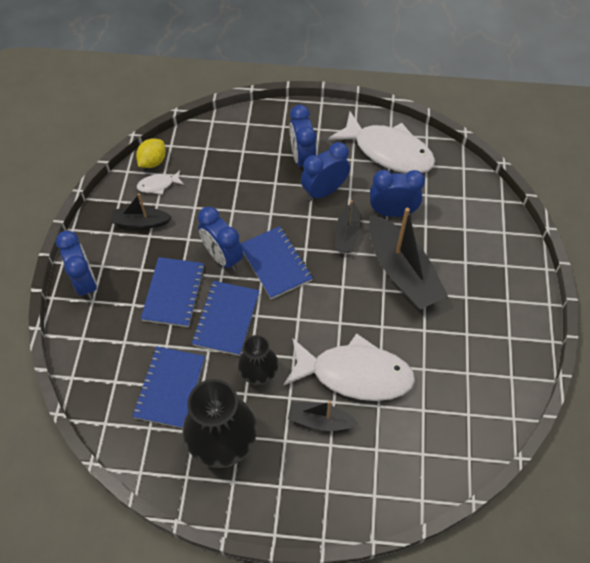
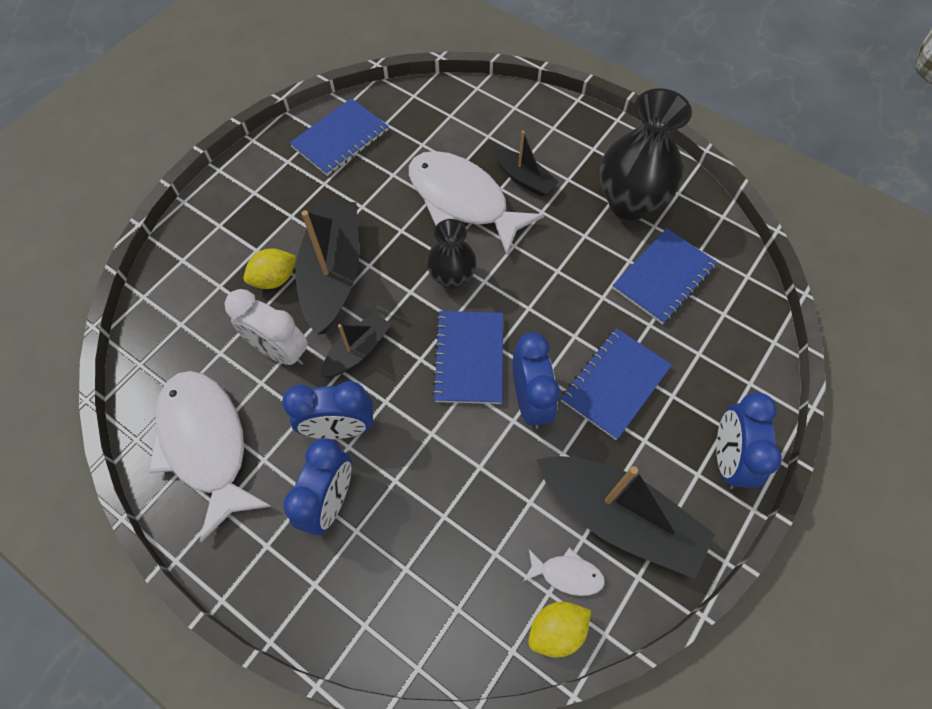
camera: 150 degrees left, 5 degrees up
(141, 222) = (619, 517): black boat -> black boat, size x1.87
(226, 319) = (566, 320): blue notebook -> blue notebook (340, 139)
(259, 374) = (560, 246): black vase -> black vase (452, 278)
(392, 212) = (280, 351): blue clock -> white clock
(435, 250) = (274, 279): none -> yellow lemon

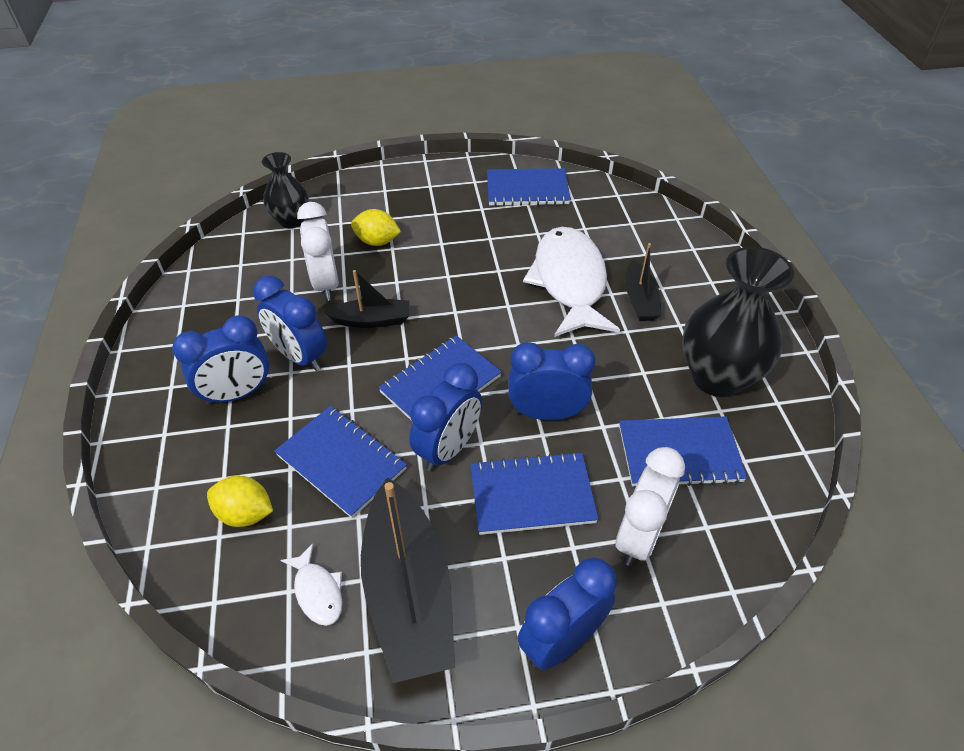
camera: 45 degrees right, 15 degrees down
(206, 444) = (217, 302): white fish -> none
(333, 273) = (417, 264): black boat -> none
(452, 278) = (496, 324): black vase -> black vase (291, 220)
(473, 477) = (341, 462): none -> blue notebook
(556, 630) = (259, 621): yellow lemon -> yellow lemon (245, 513)
(560, 318) = (546, 413): none -> blue clock
(698, 354) = (639, 536): none -> white clock

